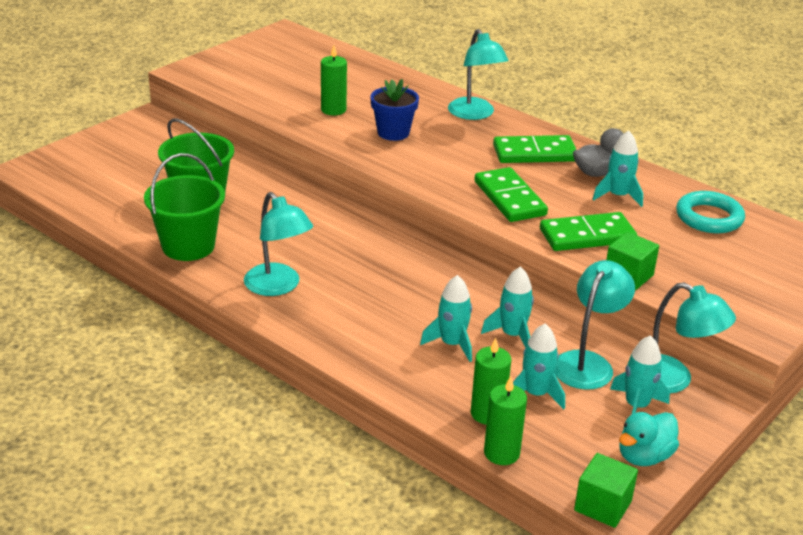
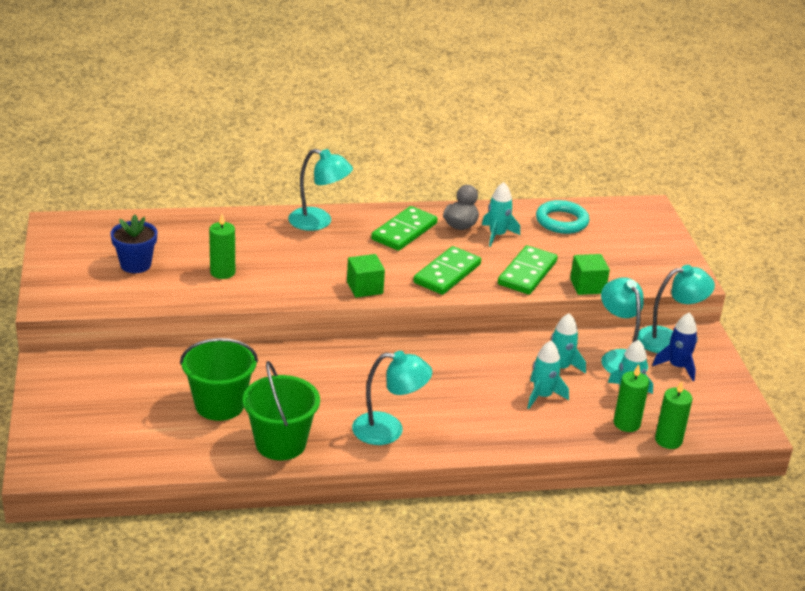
camera: 50 degrees left, 0 degrees up
(393, 133) = (295, 267): blue flower pot -> blue flower pot (135, 265)
(510, 198) = (447, 273): green domino -> green domino turned 75 degrees counterclockwise
(603, 506) = (748, 432): green cube -> green cube (364, 288)
(636, 406) = (677, 366): turquoise rocket -> blue rocket
(644, 456) = (723, 392): turquoise duck -> none

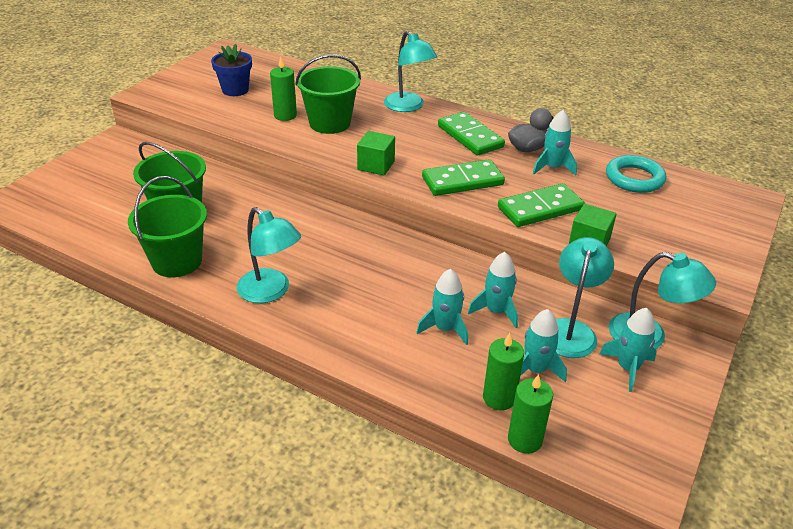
camera: 40 degrees right, 5 degrees up
(273, 264) = (330, 123): none -> green bucket
(404, 231) = (470, 136): green domino -> green domino turned 75 degrees clockwise
(677, 366) = (627, 368): blue rocket -> turquoise rocket

